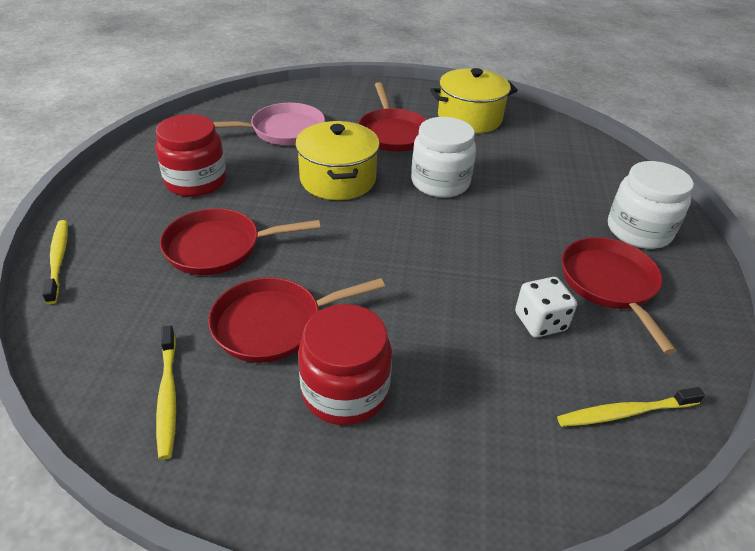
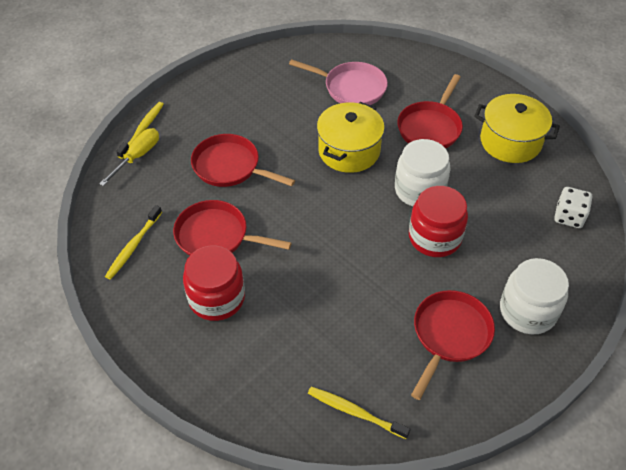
camera: 40 degrees right, 10 degrees up
(77, 291) = (137, 156): none -> yellow screwdriver
(196, 181) = (257, 107): red jar -> red jar (434, 237)
(540, 322) = (370, 329): white dice -> white dice (569, 217)

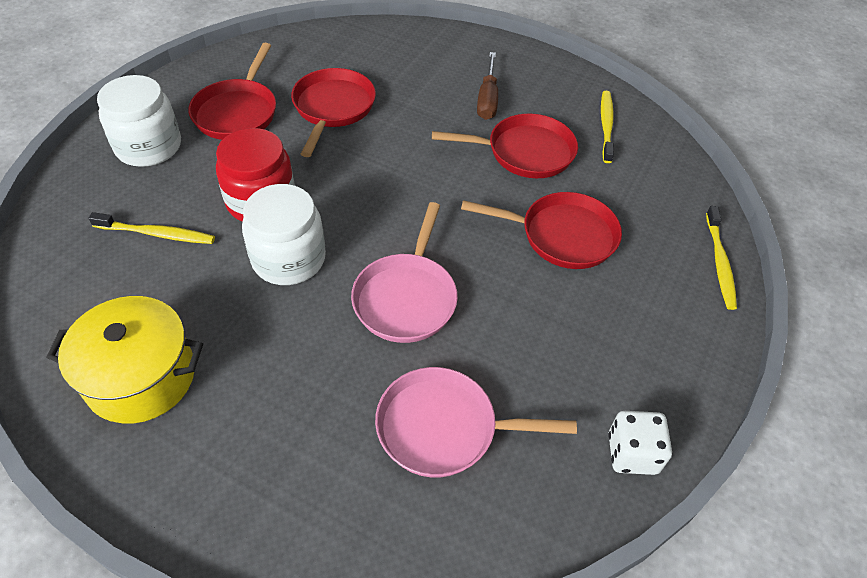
camera: 160 degrees right, 0 degrees up
(137, 156) = (691, 223): yellow screwdriver -> none
(217, 298) = (487, 99): red jar -> brown screwdriver
(349, 151) = (406, 297): yellow pot -> pink pan
(355, 412) = (321, 47): yellow toothbrush -> yellow toothbrush (157, 234)
(430, 127) = (283, 373): red pan -> red pan (332, 108)
(569, 217) = (69, 265): white dice -> white dice (632, 453)

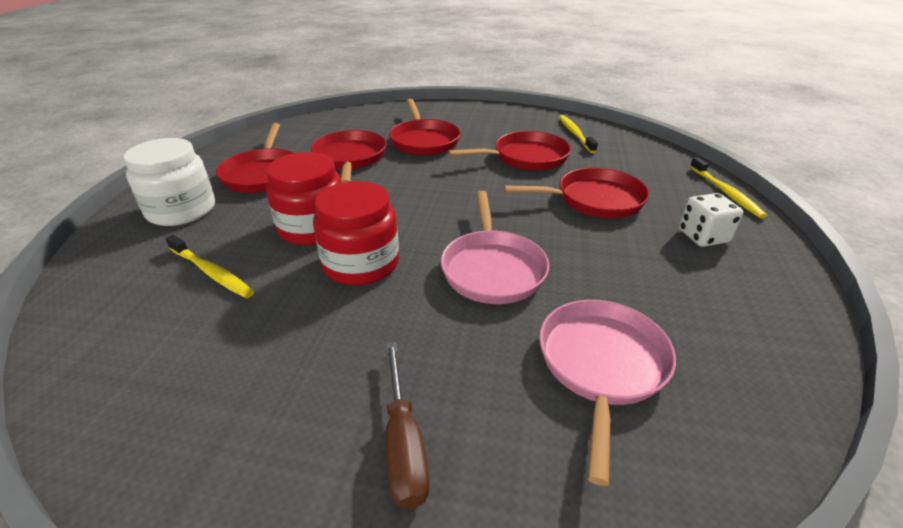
camera: 15 degrees left, 15 degrees down
(141, 377) = (234, 408): yellow pot -> none
(157, 234) = (212, 273): yellow toothbrush -> yellow toothbrush turned 45 degrees clockwise
(289, 259) = (361, 264): white jar -> red jar
(424, 97) = (424, 140): none -> red pan
(444, 428) = (601, 366): pink pan -> pink pan turned 120 degrees clockwise
(487, 99) = (475, 134): brown screwdriver -> brown screwdriver (404, 444)
(632, 453) = (786, 339): white dice -> white dice (703, 236)

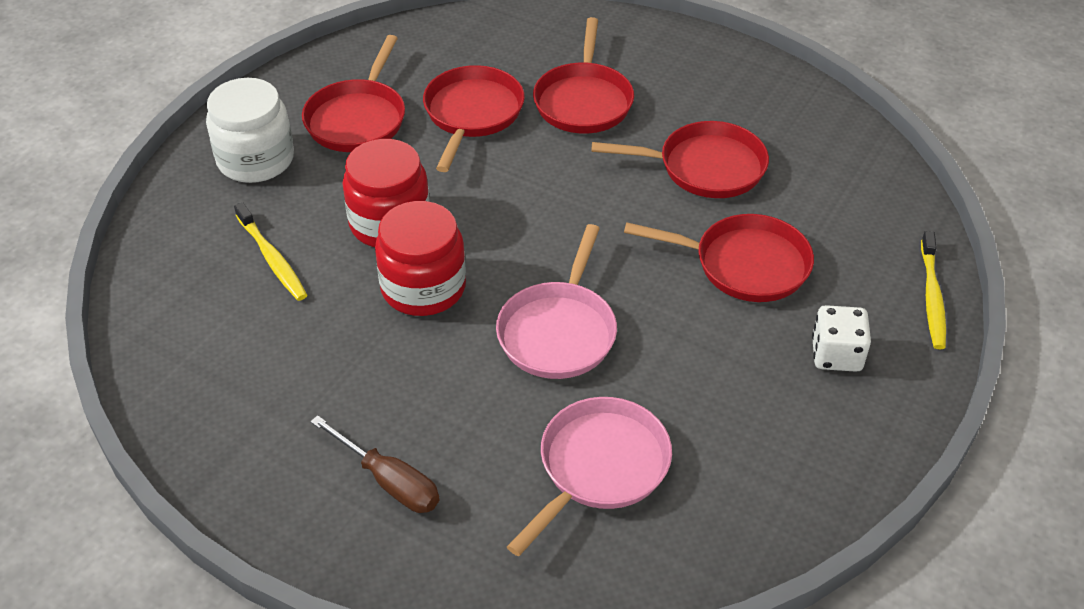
camera: 20 degrees right, 10 degrees up
(404, 444) = (389, 481): brown screwdriver -> brown screwdriver turned 60 degrees counterclockwise
(575, 134) = (808, 135): yellow toothbrush -> none

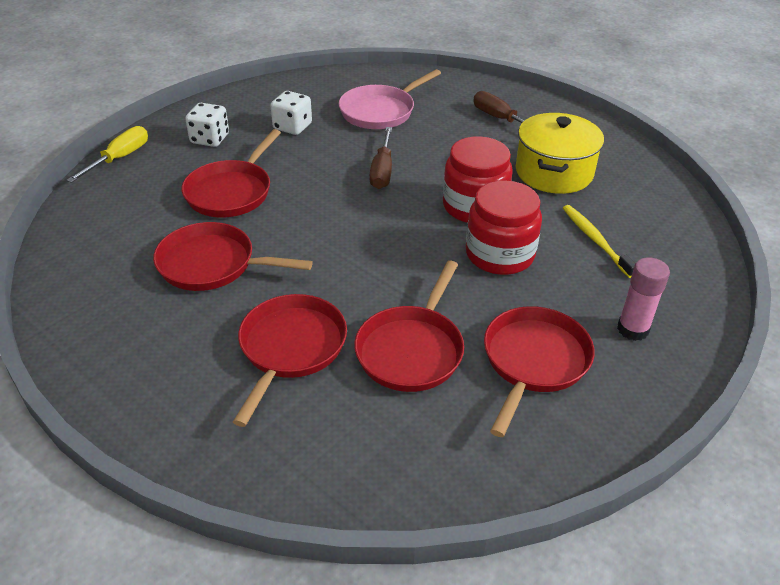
camera: 170 degrees left, 5 degrees down
(256, 159) = (632, 329): white jar -> pink glue stick
(310, 366) = (554, 172): none -> yellow pot
(559, 331) = (382, 171): pink pan -> brown screwdriver
(728, 403) = (292, 127): none -> white dice
(744, 264) = (231, 192): red pan -> red pan turned 90 degrees counterclockwise
(932, 297) = (119, 158): yellow toothbrush -> yellow screwdriver

